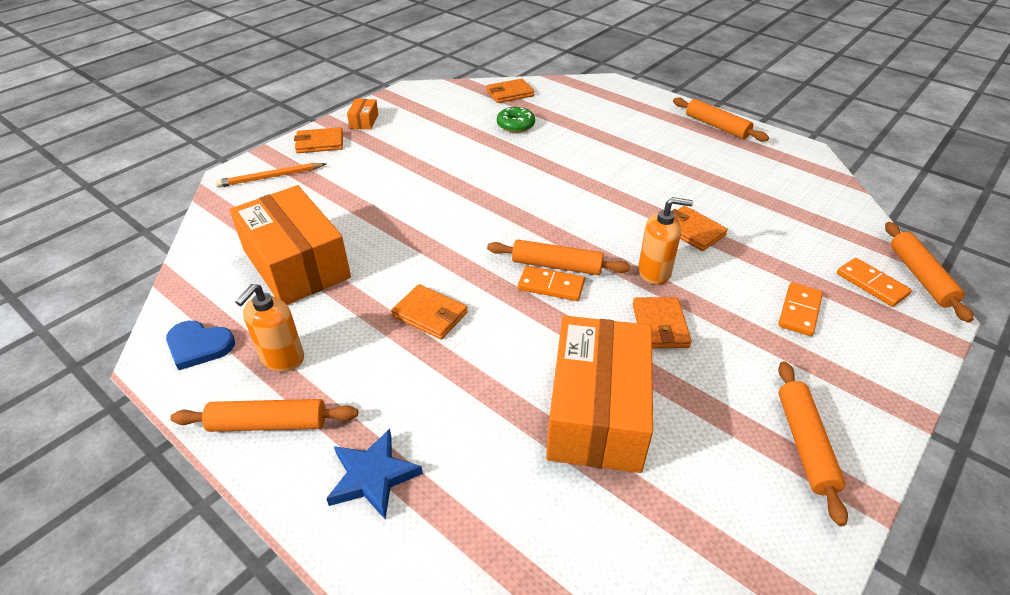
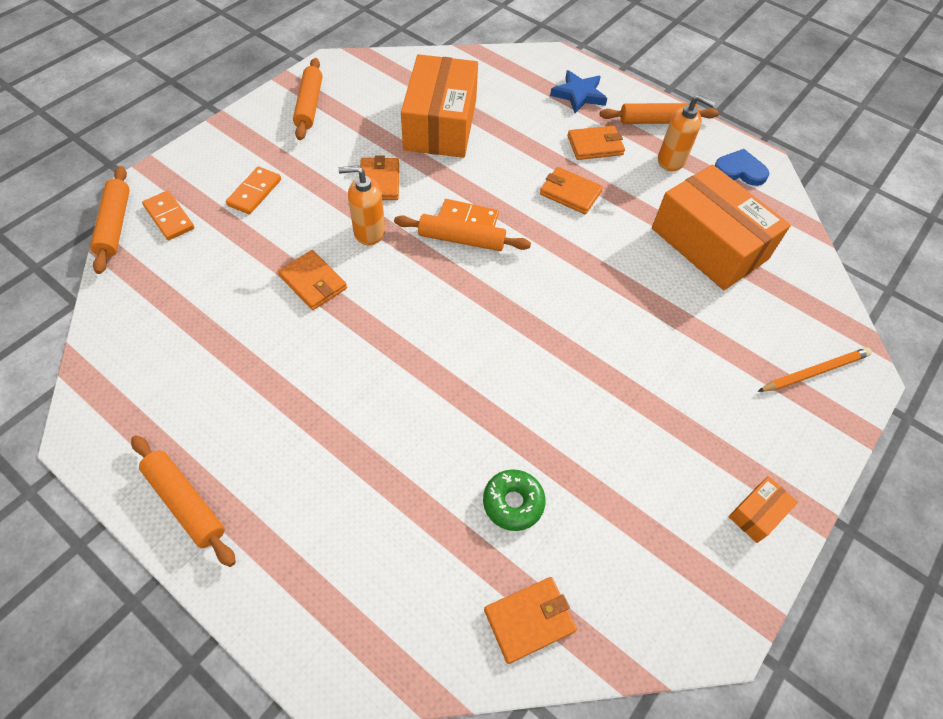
camera: 175 degrees right, 15 degrees up
(282, 358) = (671, 160): orange soap dispenser -> orange soap dispenser turned 90 degrees clockwise
(320, 143) = (793, 449): orange wallet -> orange wallet (595, 145)
(364, 121) = (757, 513): orange box -> orange box turned 45 degrees clockwise

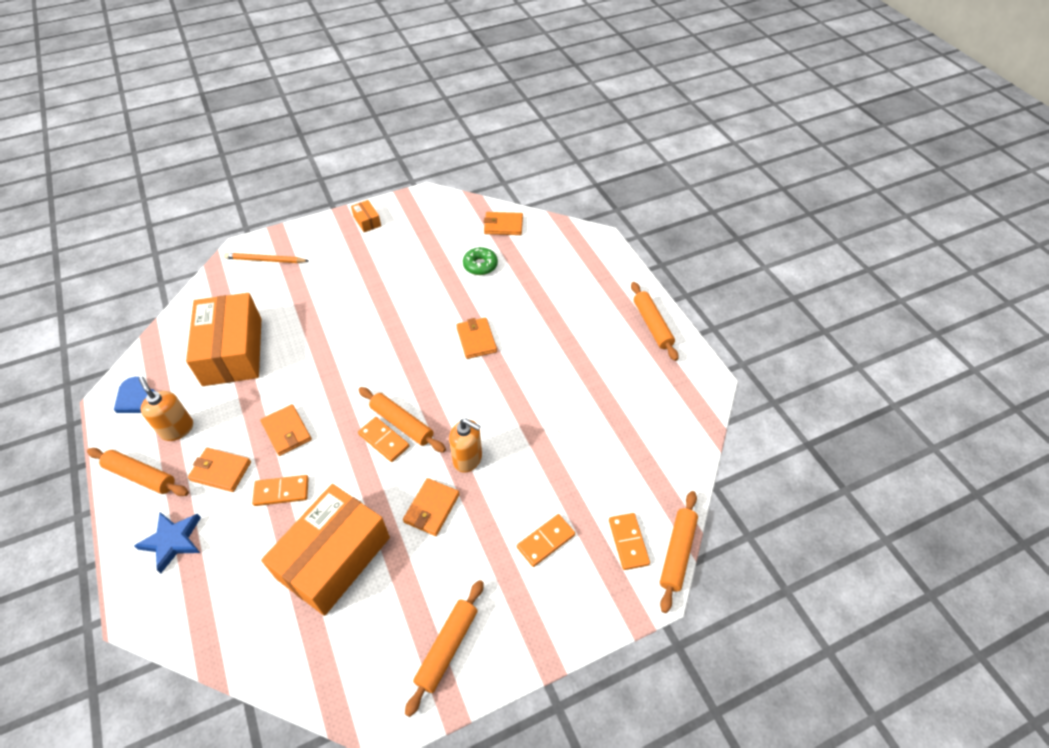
camera: 150 degrees left, 5 degrees down
(313, 282) = (530, 431): orange wallet -> orange wallet (476, 340)
(527, 149) = (281, 491): none -> orange domino
(757, 513) = (367, 221): orange box -> orange box turned 75 degrees clockwise

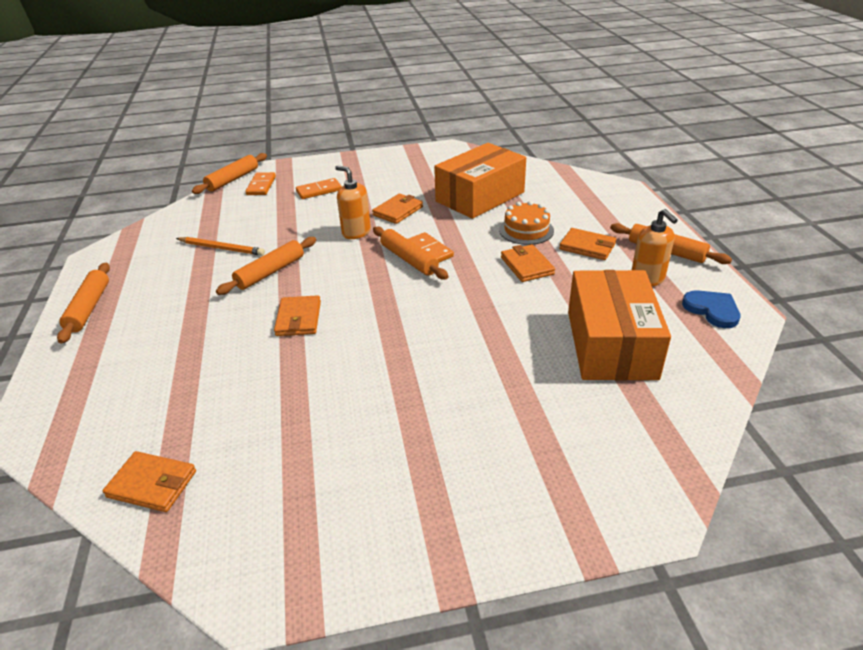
camera: 165 degrees left, 15 degrees down
(173, 541) = (614, 214): blue star -> none
(265, 260) = (599, 482): orange pencil -> orange pencil (221, 248)
(281, 491) = (526, 230): orange domino -> orange cake
(367, 221) = (400, 543): orange box -> none
(447, 647) = (407, 162): orange rolling pin -> orange rolling pin (270, 272)
(480, 265) = (237, 413): green donut -> none

